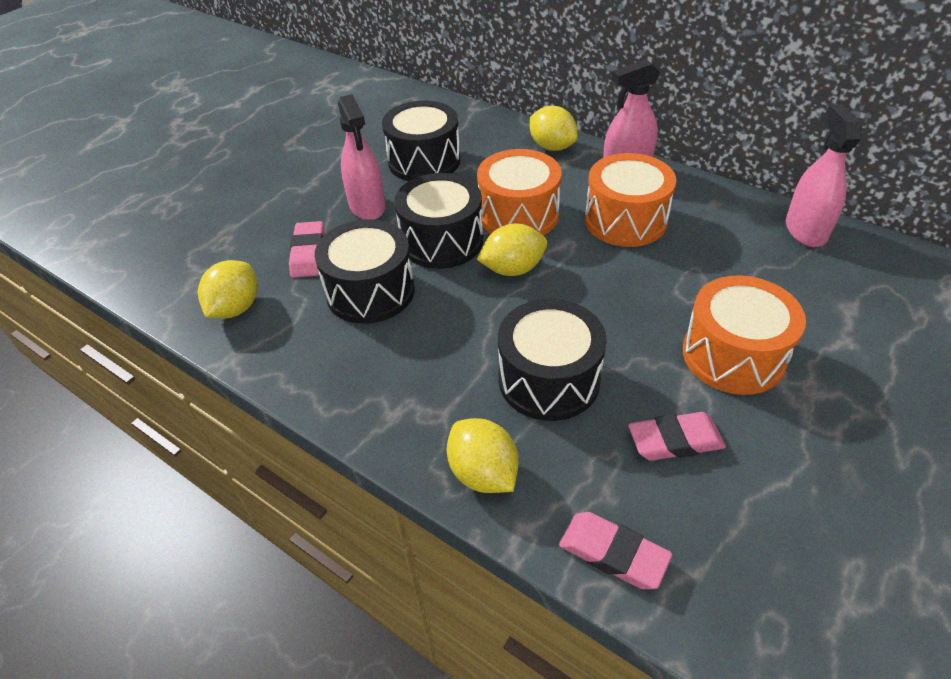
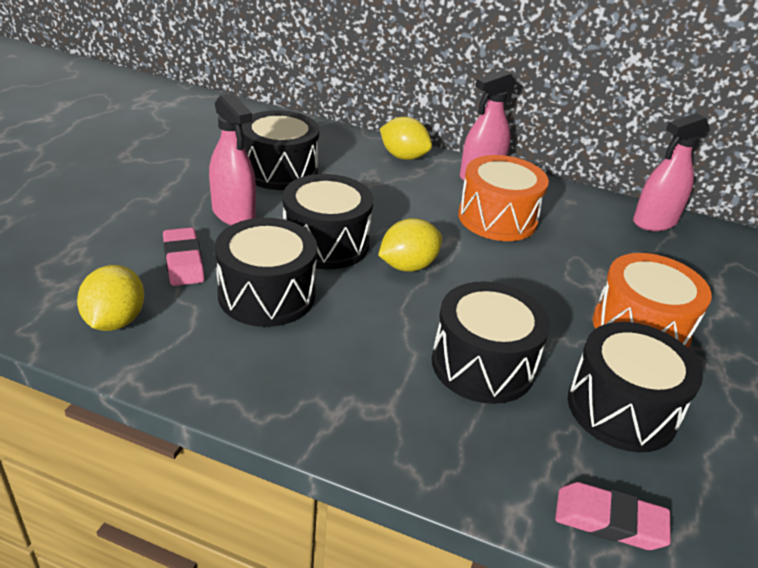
camera: 20 degrees left, 10 degrees down
(483, 473) = (453, 461): yellow lemon -> none
(518, 215) = (394, 217): orange drum -> none
(675, 440) = (622, 409): pink eraser -> black drum
(805, 230) = (654, 221): pink spray bottle -> pink spray bottle turned 105 degrees counterclockwise

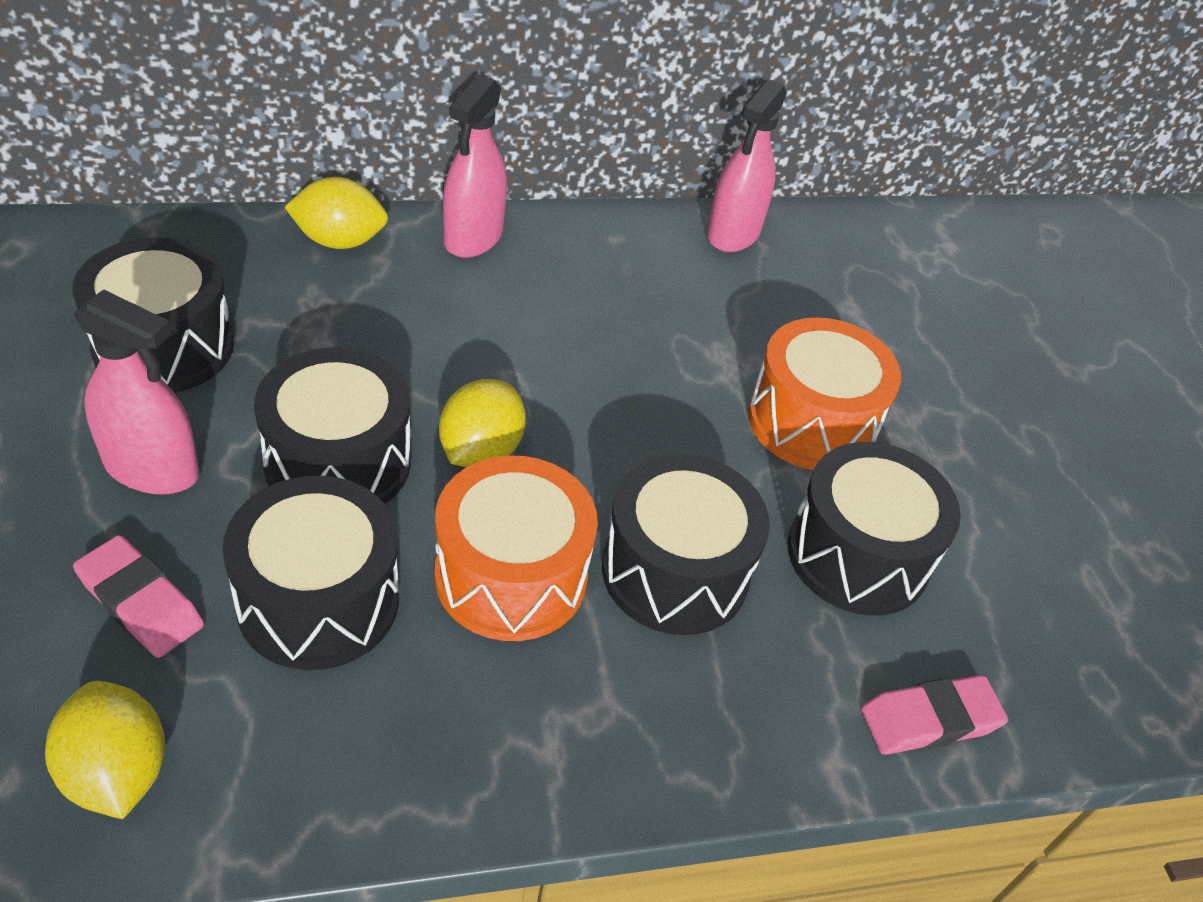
camera: 35 degrees left, 10 degrees up
(497, 218) = (543, 310): orange drum -> orange drum (511, 576)

